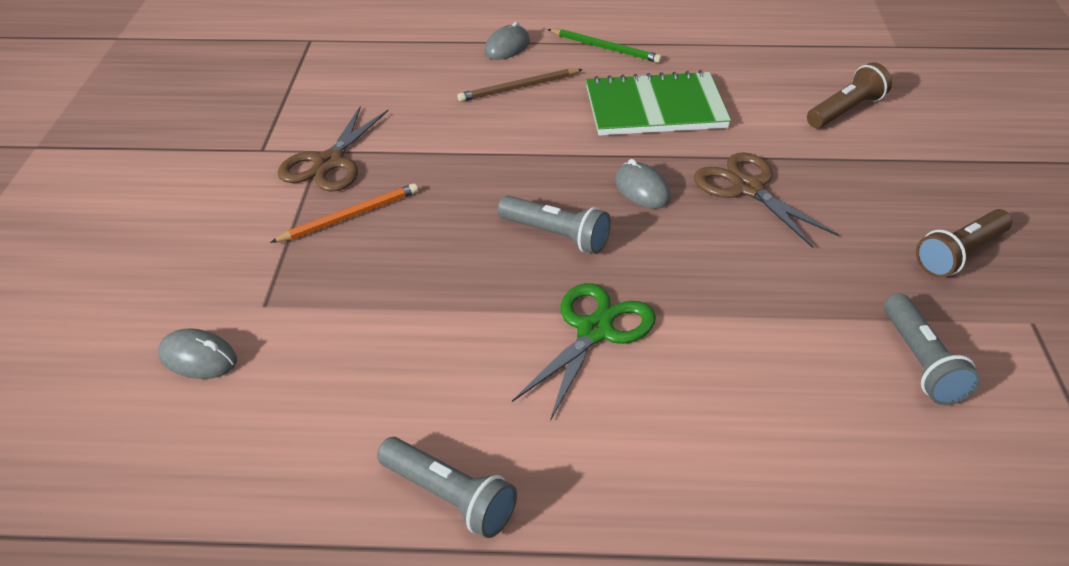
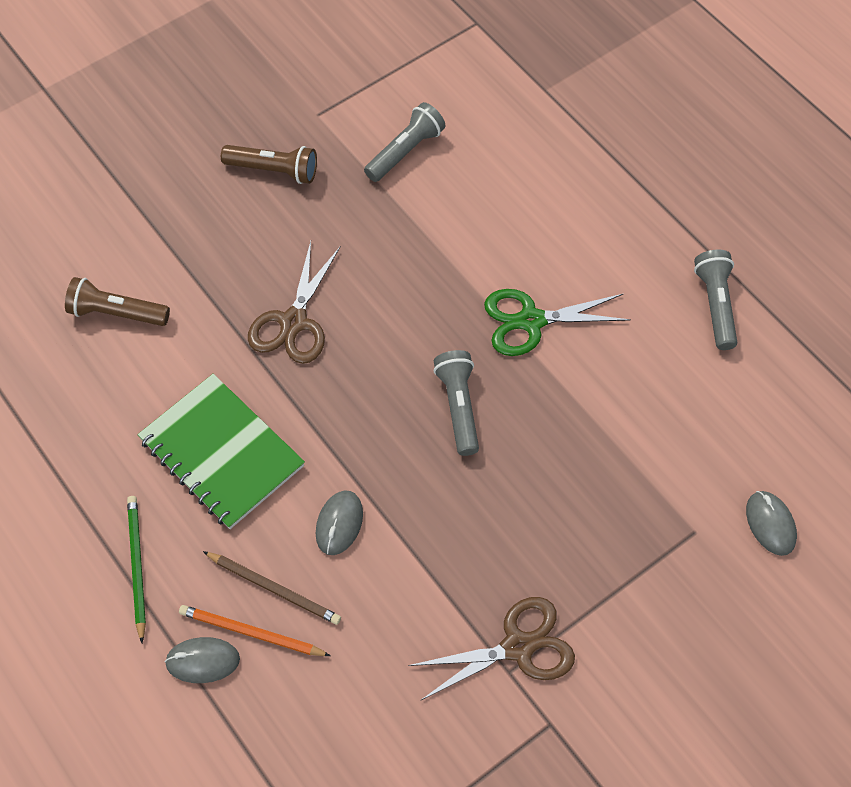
camera: 130 degrees left, 20 degrees up
(350, 216) = (564, 564): orange pencil -> orange pencil (251, 633)
(642, 190) = (354, 388): grey mouse -> grey mouse (339, 524)

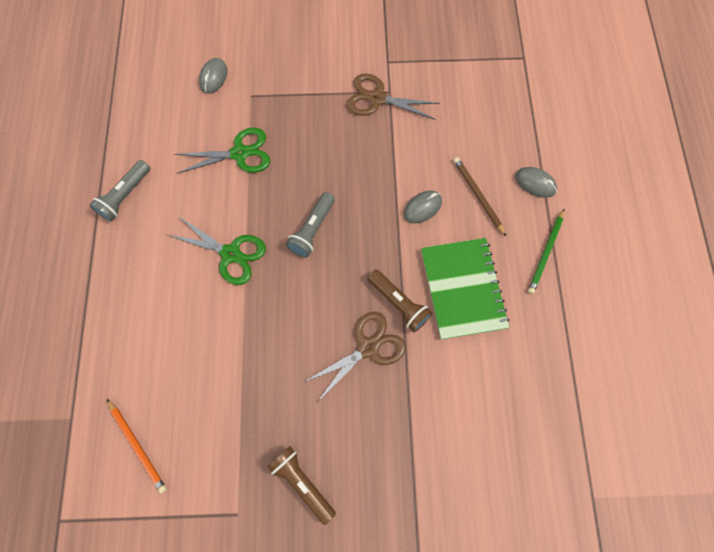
camera: 145 degrees left, 10 degrees up
(117, 313) = (476, 433): brown flashlight -> brown flashlight (398, 303)
(251, 633) = (502, 182): orange pencil -> orange pencil (138, 446)
(405, 151) = (203, 433): grey flashlight -> none
(633, 442) = (239, 153): none -> green scissors

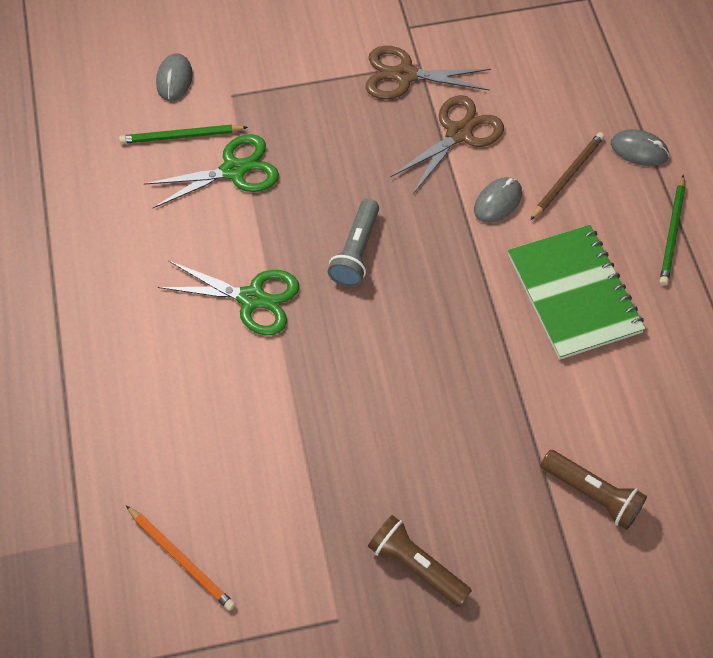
camera: 10 degrees left, 10 degrees down
(125, 196) = (87, 247): grey flashlight -> none
(208, 121) = (181, 136): none -> green pencil
(368, 347) = (465, 385): brown scissors -> brown scissors (459, 133)
(398, 303) = (493, 325): brown flashlight -> brown flashlight (592, 494)
(478, 196) = (567, 176): brown pencil -> brown pencil turned 75 degrees clockwise

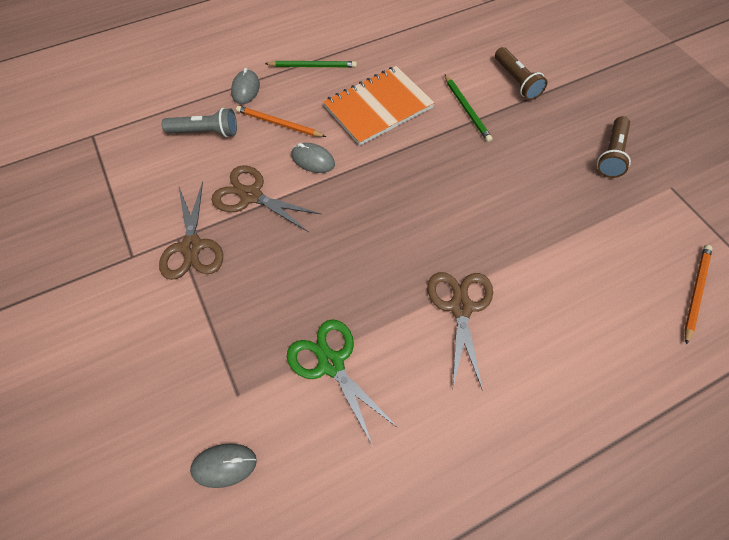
camera: 105 degrees left, 0 degrees up
(181, 136) = (301, 430): green pencil -> green pencil (467, 109)
(252, 298) = (460, 307): green scissors -> brown scissors
(356, 251) = (388, 241): grey flashlight -> grey flashlight (205, 132)
(567, 176) = (279, 124): brown pencil -> orange pencil
(574, 293) = (378, 107): green notebook -> orange notebook
(592, 494) = (516, 81): brown flashlight -> brown flashlight turned 135 degrees clockwise

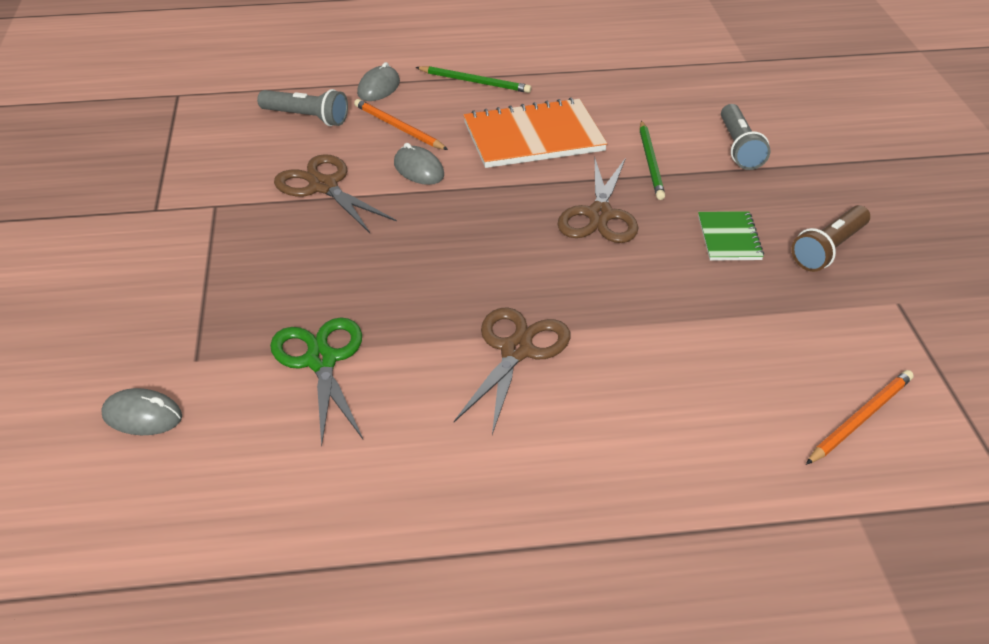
camera: 20 degrees right, 20 degrees down
(192, 247) = (227, 216): brown scissors -> brown scissors (600, 215)
(516, 81) = (739, 148): brown flashlight -> grey flashlight
(547, 163) = (729, 238): none -> green notebook

